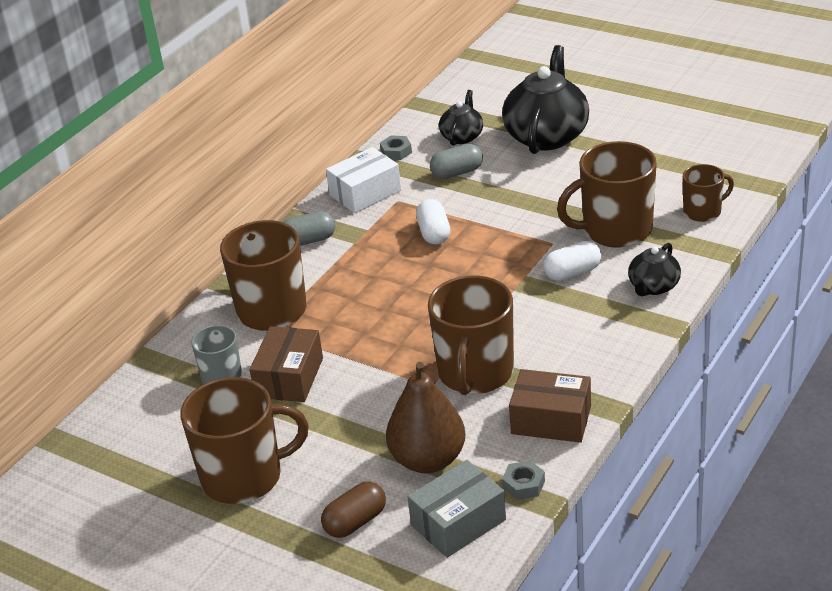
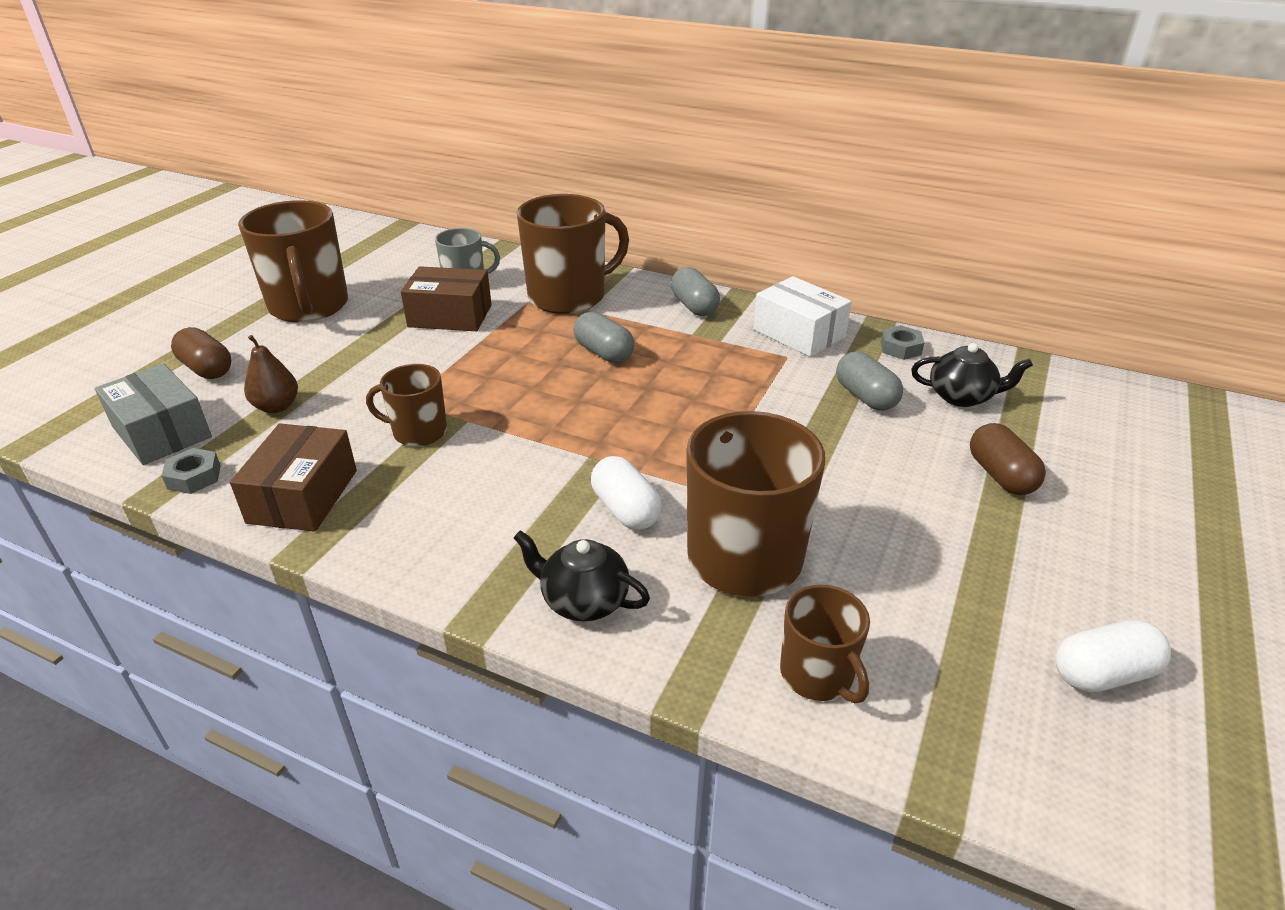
camera: 80 degrees right, 0 degrees up
(375, 286) = (604, 353): none -> grey capsule
(428, 460) = (276, 406): brown pear -> brown pear, size x0.55
(434, 233) = (717, 386): white capsule -> white capsule (1103, 674)
(475, 373) = (418, 432): brown mug -> brown mug, size x0.55
(547, 136) = (1000, 475): black teapot -> brown capsule

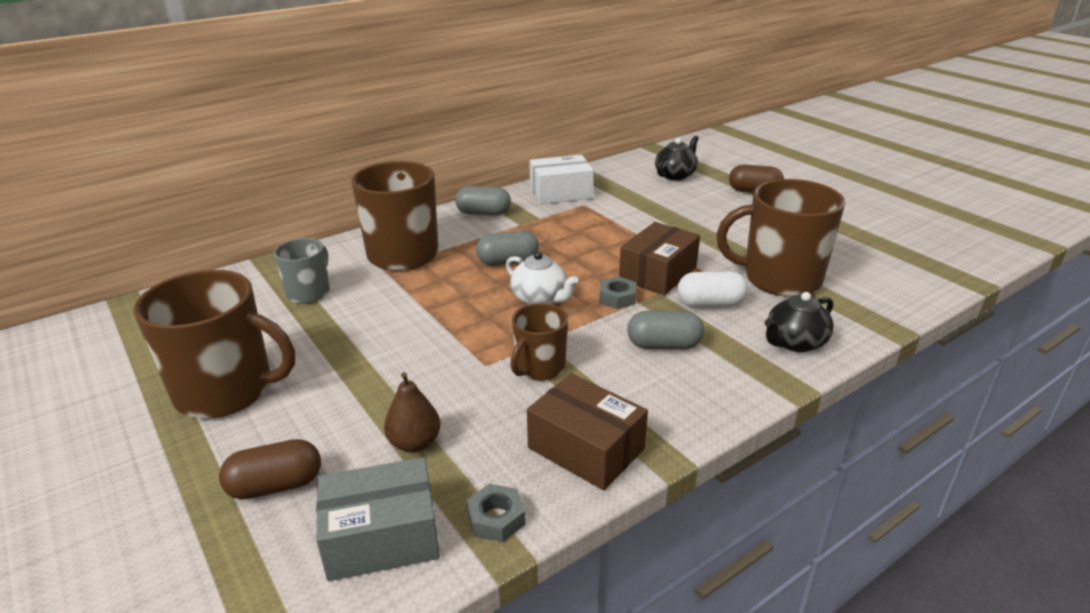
camera: 60 degrees left, 5 degrees down
(450, 316) = (362, 313): brown box -> brown box (658, 273)
(545, 394) = (540, 299): none -> white teapot
(817, 675) = (888, 287): brown mug -> none
(865, 397) = (652, 198): grey capsule -> grey capsule (663, 345)
(900, 348) = (610, 172): grey nut -> grey nut (617, 298)
(1103, 674) = (910, 222): white capsule -> none

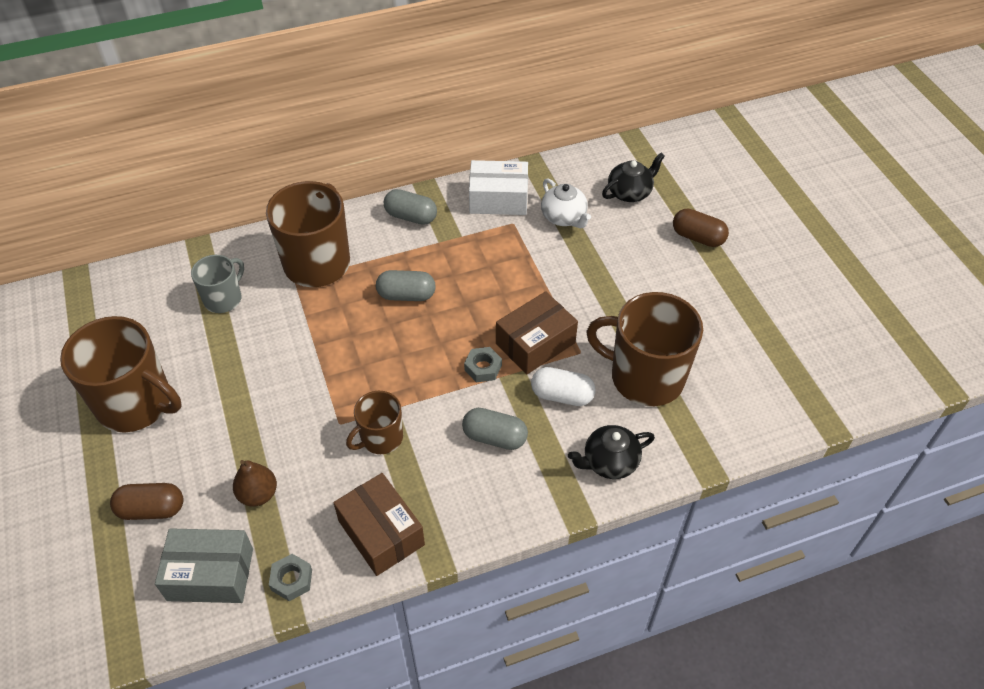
camera: 15 degrees right, 20 degrees up
(540, 299) = (415, 353): white teapot -> white teapot (564, 217)

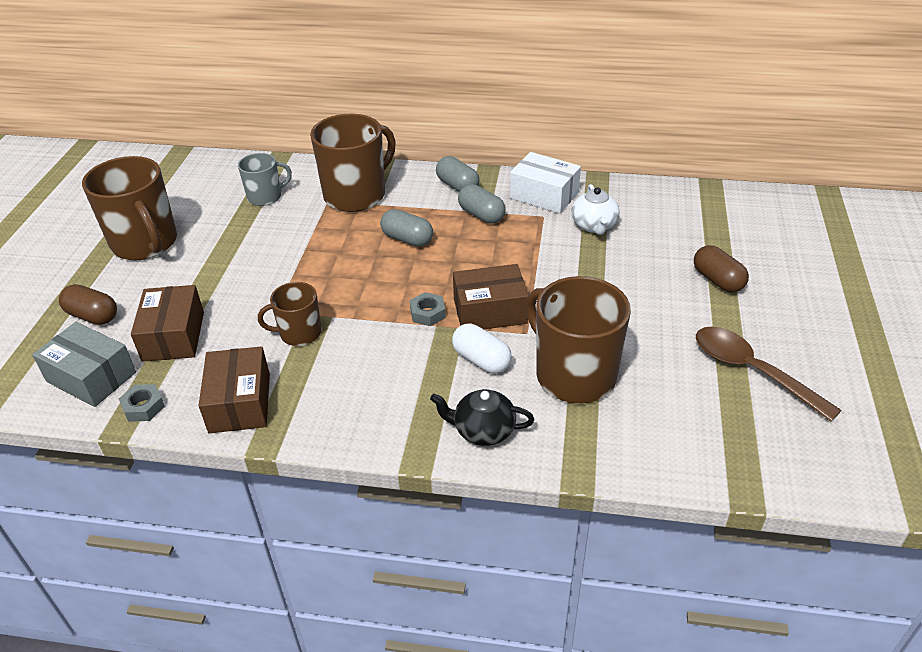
camera: 30 degrees right, 10 degrees down
(258, 494) = (173, 336): brown pear -> brown box
(494, 437) = (394, 369): grey capsule -> grey capsule (481, 215)
(630, 192) = (674, 225): black teapot -> none
(773, 315) = (752, 371): none -> brown spoon

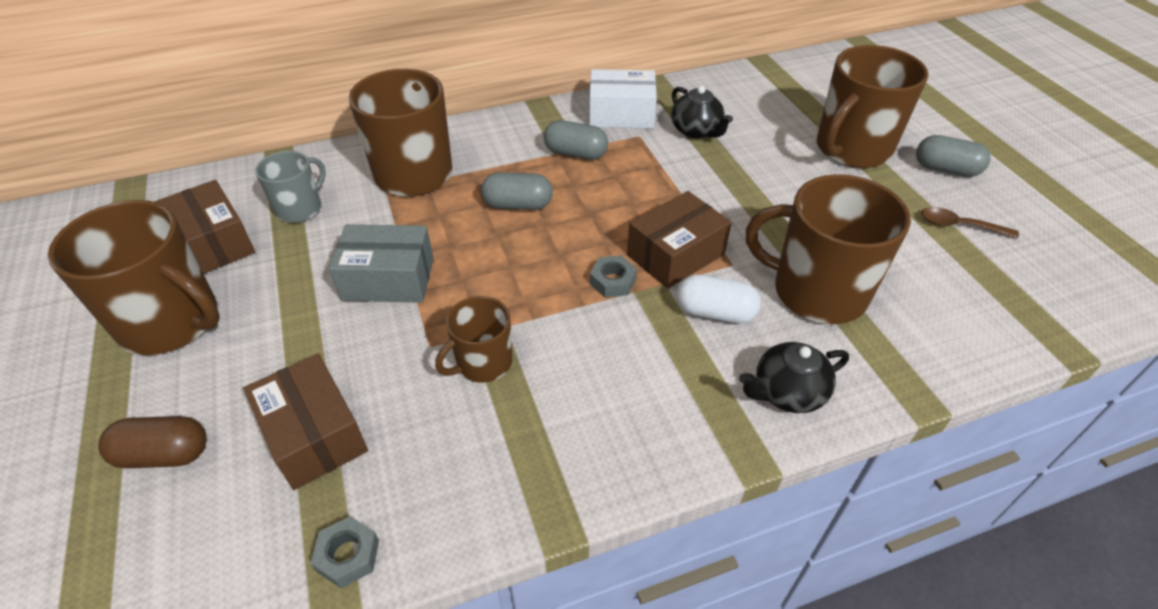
camera: 30 degrees left, 5 degrees up
(91, 377) = (231, 547): grey box -> grey box (388, 279)
(240, 403) = (480, 487): brown box -> brown box (213, 243)
(457, 186) = (523, 130): grey capsule -> grey capsule (946, 169)
(594, 226) = (696, 131): white teapot -> black teapot
(717, 280) = (852, 149): brown capsule -> brown mug
(752, 371) = (959, 226): brown spoon -> brown spoon, size x0.56

